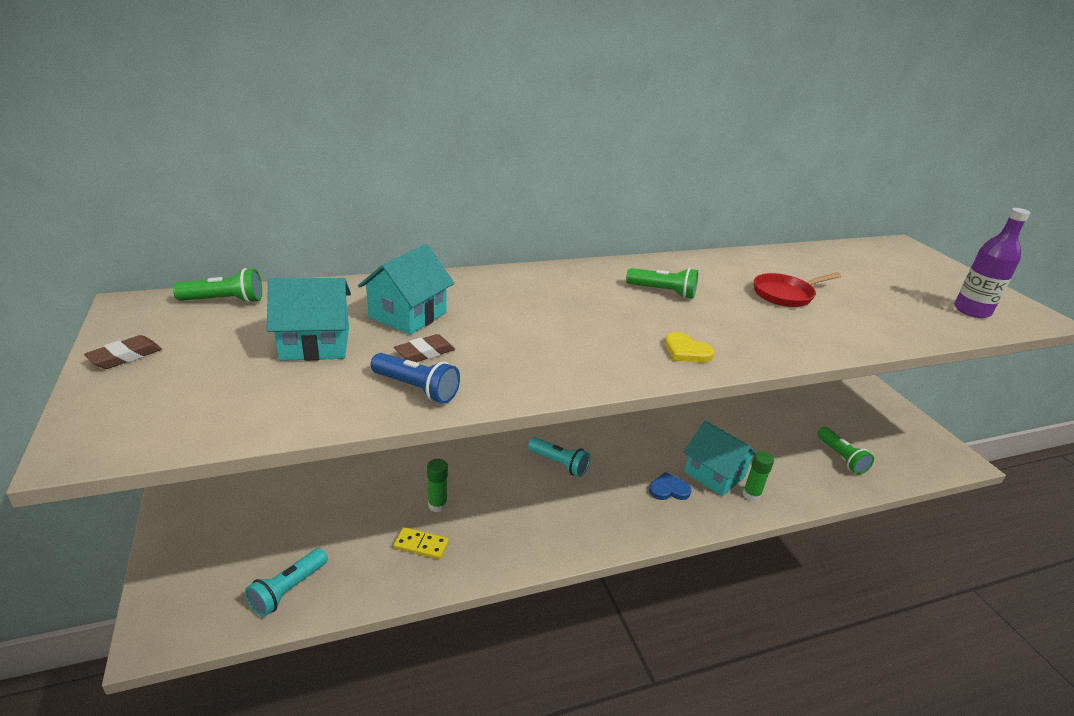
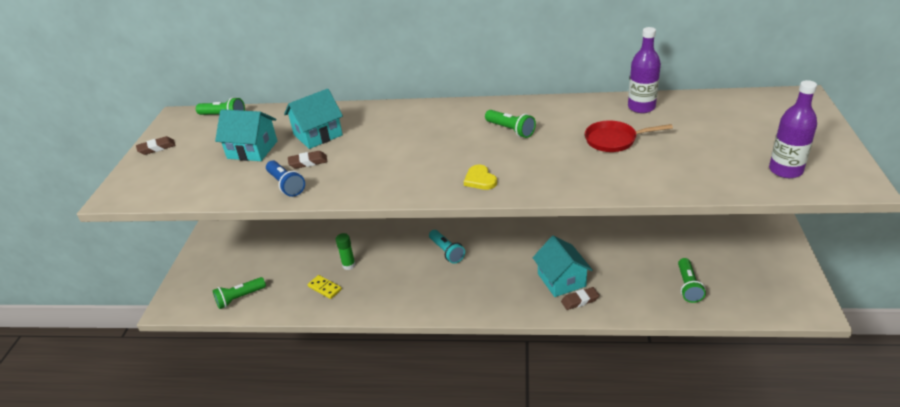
camera: 30 degrees right, 5 degrees up
(288, 590) = (240, 298): turquoise flashlight -> green flashlight
(668, 489) = (515, 284): blue heart -> none
(751, 495) = (580, 300): green glue stick -> brown eraser
(775, 260) = (641, 107): none -> purple bottle

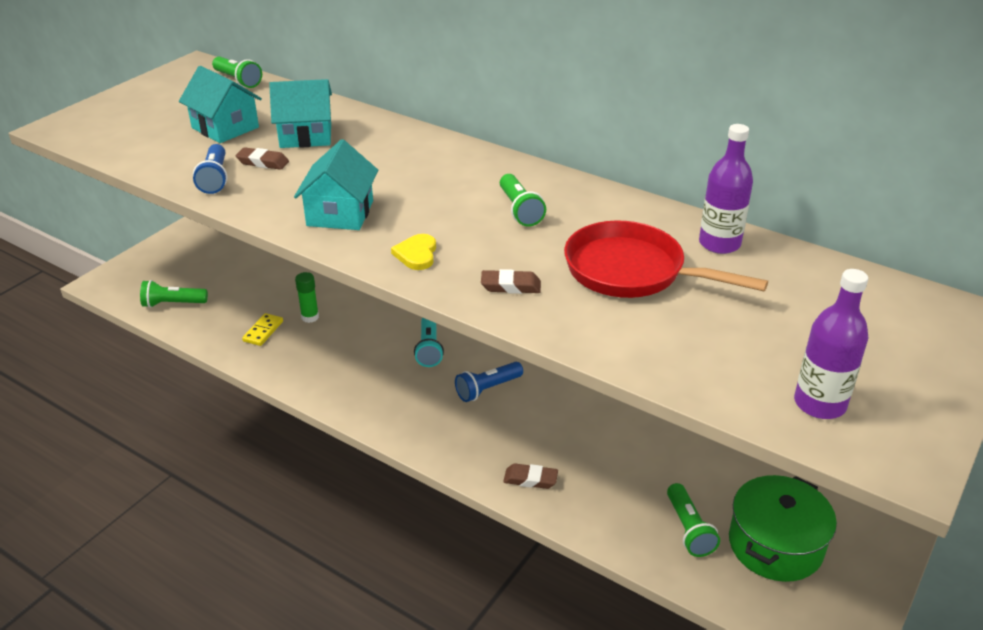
camera: 25 degrees right, 0 degrees up
(157, 148) = (142, 92): brown eraser -> brown eraser (510, 286)
(325, 288) = (263, 331): yellow domino -> yellow domino turned 45 degrees clockwise
(505, 260) = (487, 389): none -> blue flashlight
(561, 280) = (532, 444): turquoise house -> turquoise house (340, 213)
(614, 140) = (632, 271): red pan -> red pan, size x1.56
(688, 286) = (689, 529): green flashlight -> green flashlight turned 45 degrees counterclockwise
(736, 273) = (775, 545): none -> green pot

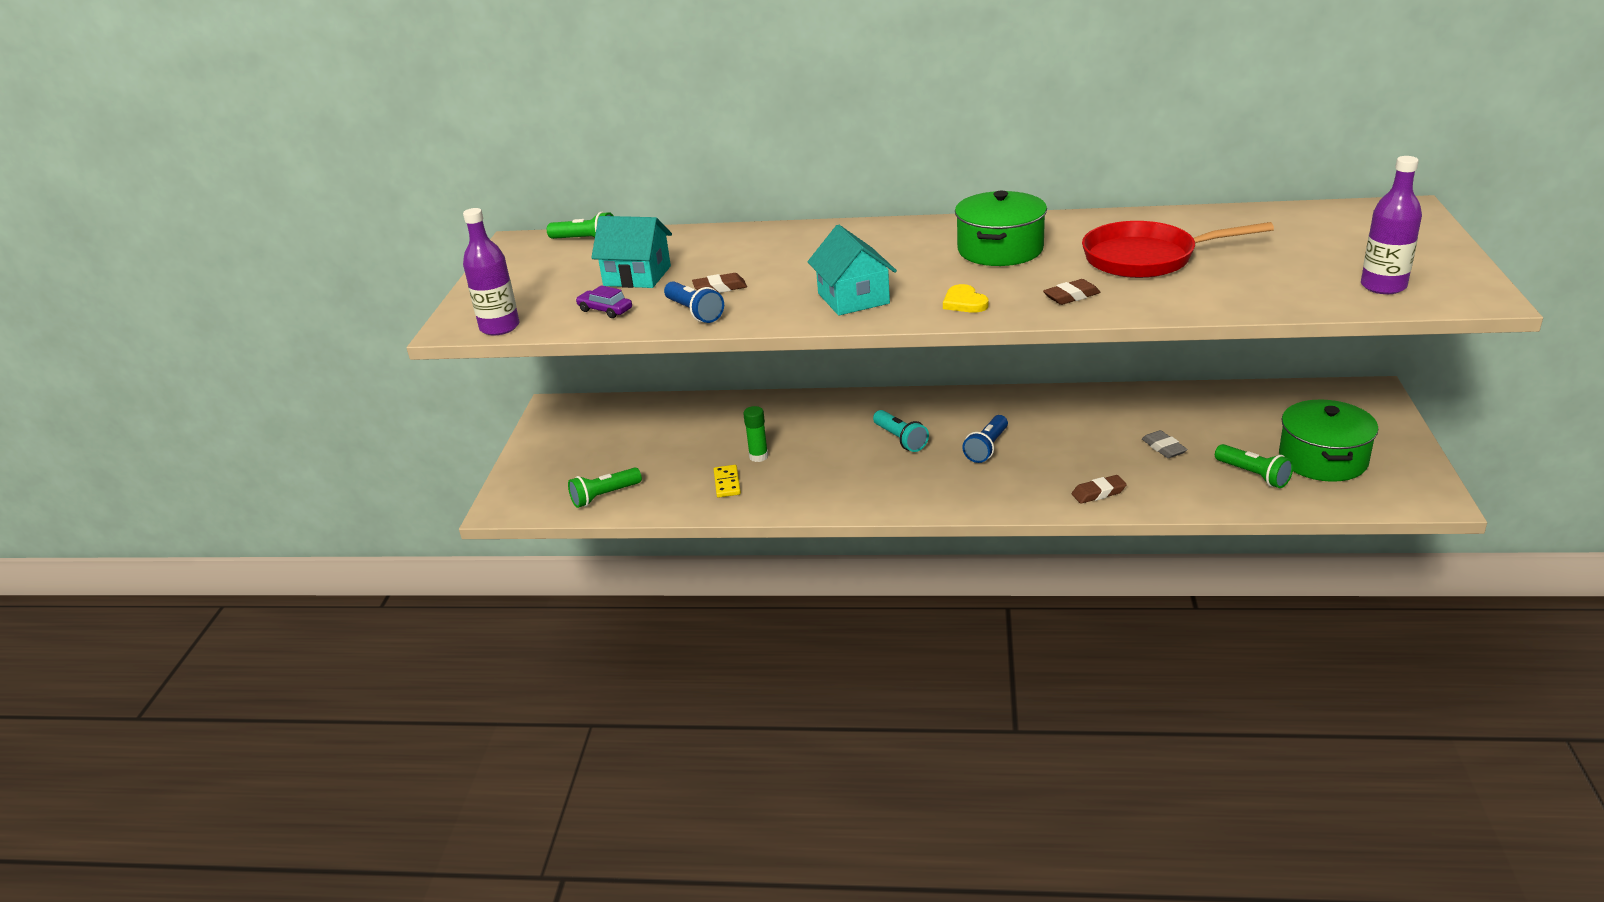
camera: 25 degrees left, 5 degrees down
(162, 151) = (605, 310): none -> purple car
(305, 135) = (727, 259): turquoise house -> none
(520, 210) = (1000, 250): green flashlight -> green pot
(637, 460) = (1163, 448): none -> grey eraser
(719, 244) = (1182, 222): purple bottle -> purple bottle (500, 327)

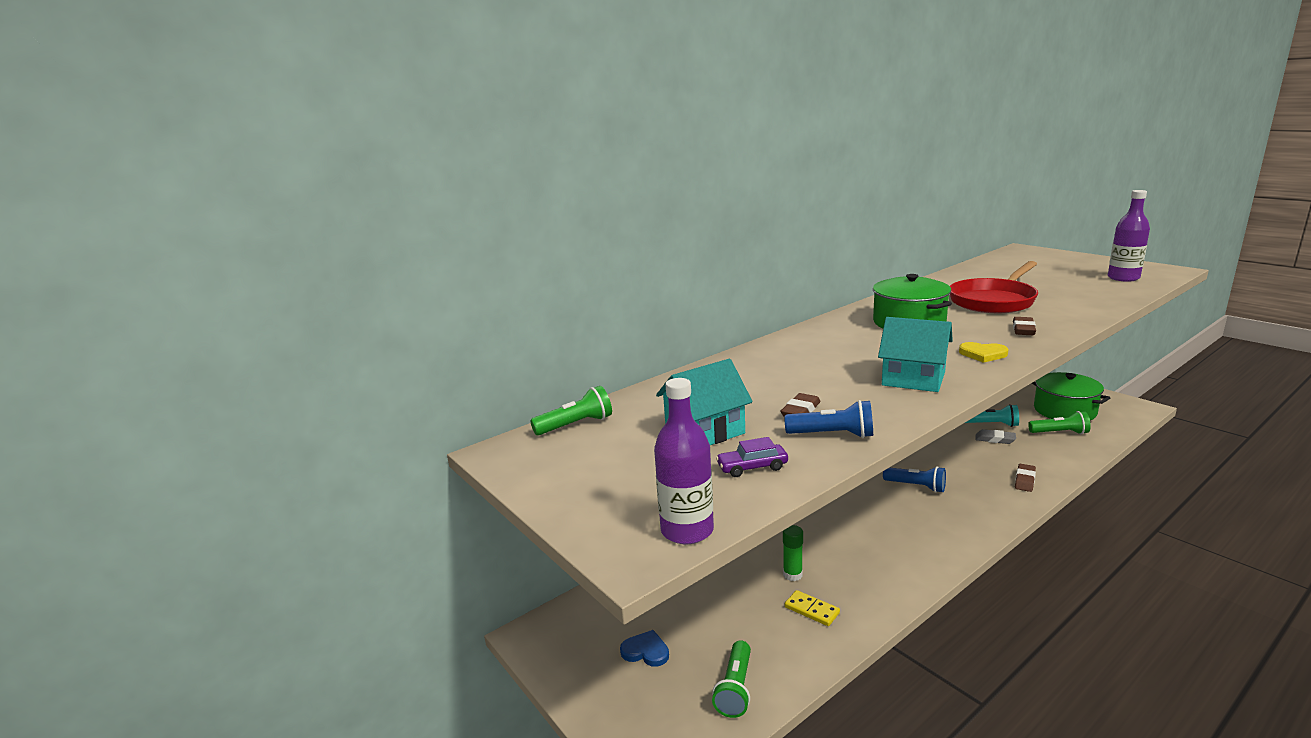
camera: 45 degrees left, 10 degrees down
(595, 449) = (646, 651): none -> blue heart
(900, 439) = (858, 508): turquoise flashlight -> turquoise flashlight (992, 424)
(987, 448) = (916, 486): blue flashlight -> blue flashlight turned 45 degrees counterclockwise

